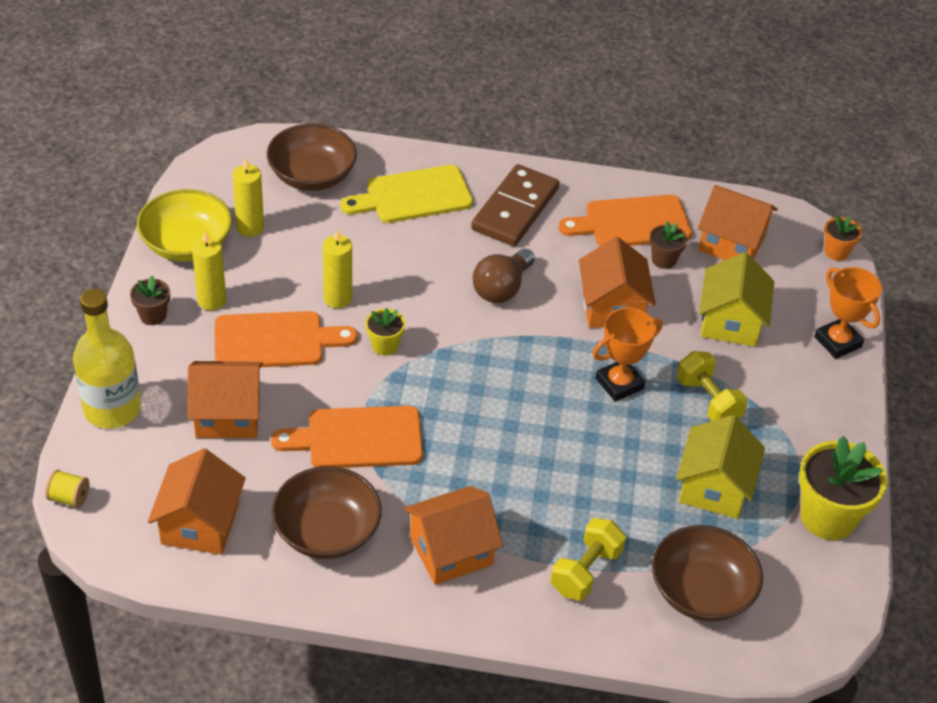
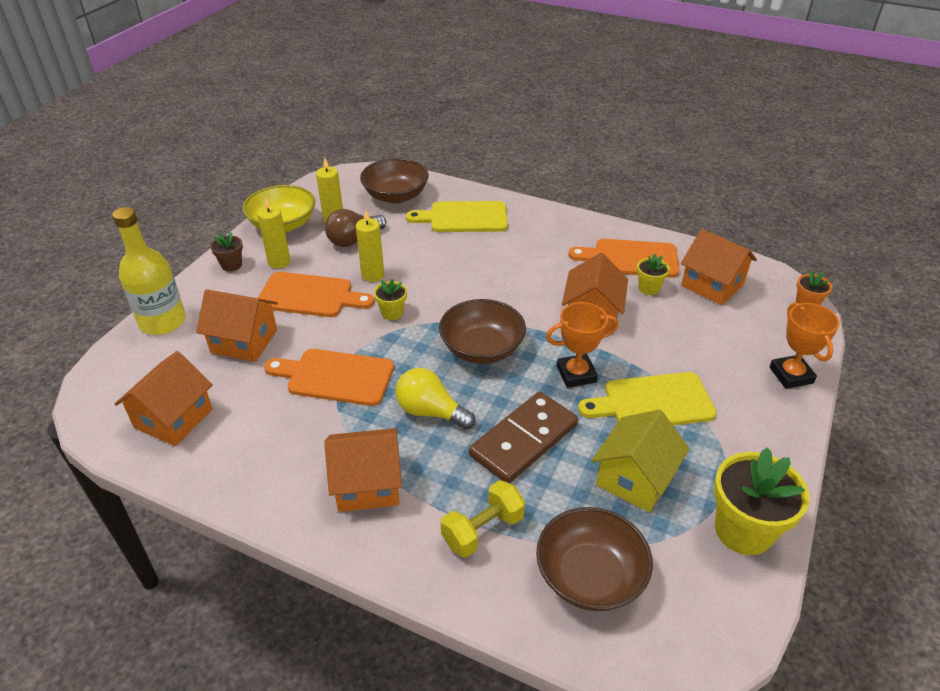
camera: 20 degrees right, 5 degrees down
(69, 498) = (90, 379): yellow spool -> none
(327, 531) = (270, 445): brown bowl -> brown bowl (482, 348)
(481, 458) = (430, 412): none -> yellow light bulb
(502, 288) = (505, 288): brown light bulb -> brown light bulb (353, 240)
(515, 209) = (539, 236): brown domino -> brown domino (524, 440)
(664, 260) = (649, 288): brown flower pot -> yellow flower pot
(708, 401) = (653, 402): yellow dumbbell -> yellow cutting board
(730, 322) = (693, 343): yellow house -> none

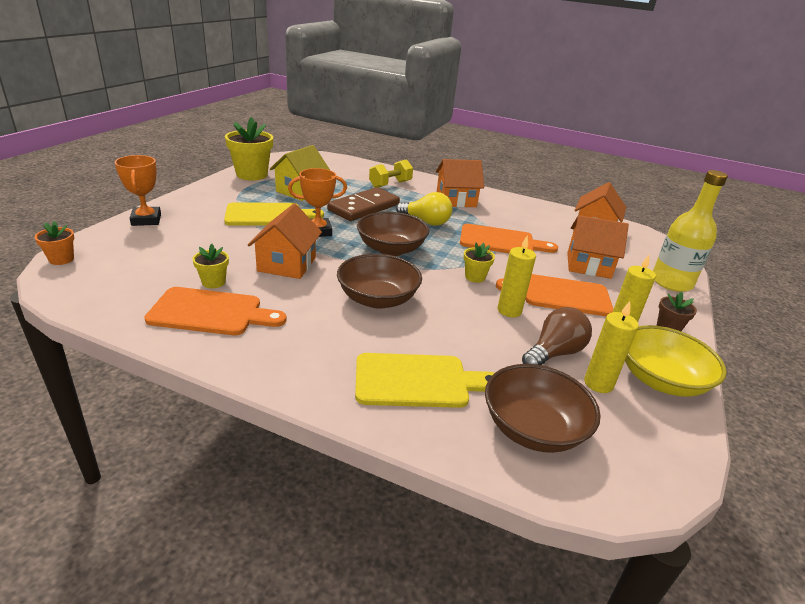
camera: 175 degrees right, 10 degrees down
(589, 576) = (339, 171): brown bowl -> brown bowl (378, 299)
(712, 285) = (141, 281): orange house -> none

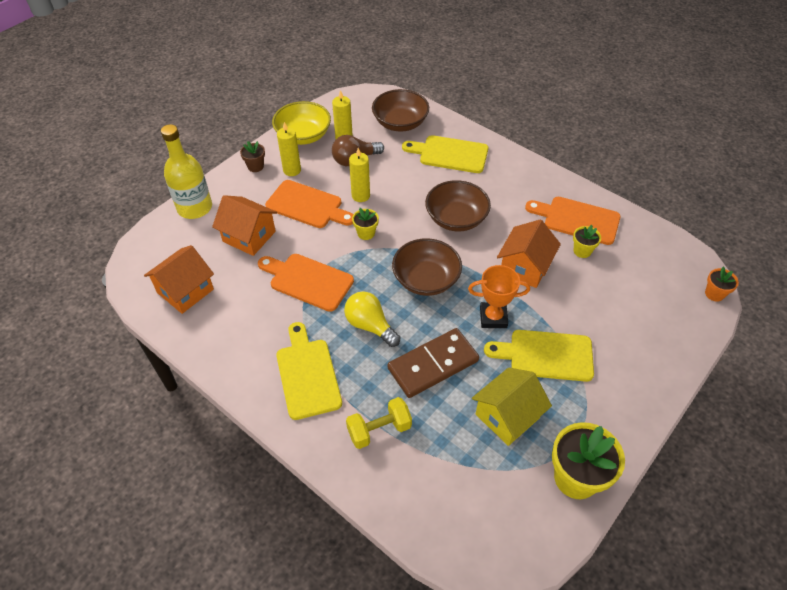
camera: 160 degrees left, 20 degrees up
(146, 220) = (671, 356): orange trophy -> none
(456, 200) = (307, 374): orange house -> yellow cutting board

